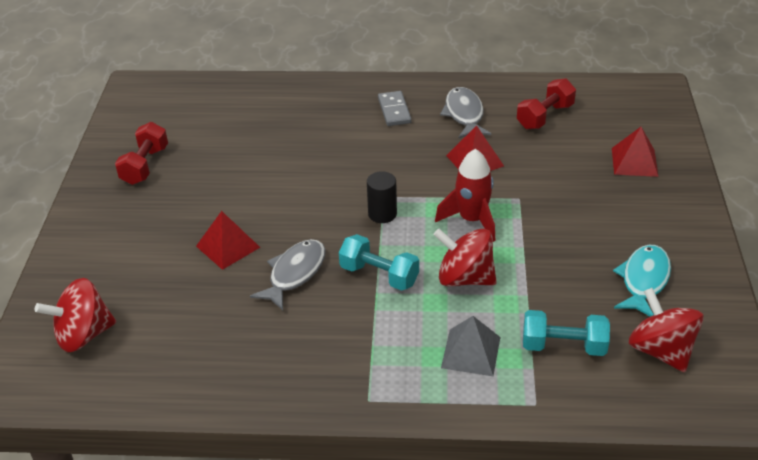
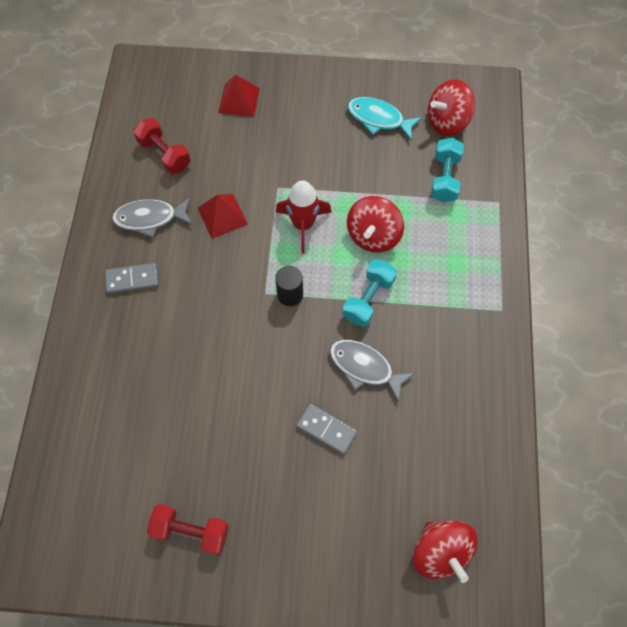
camera: 90 degrees left, 25 degrees up
(227, 246) = (326, 429): red pyramid -> grey domino
(471, 352) = (452, 238): grey pyramid -> none

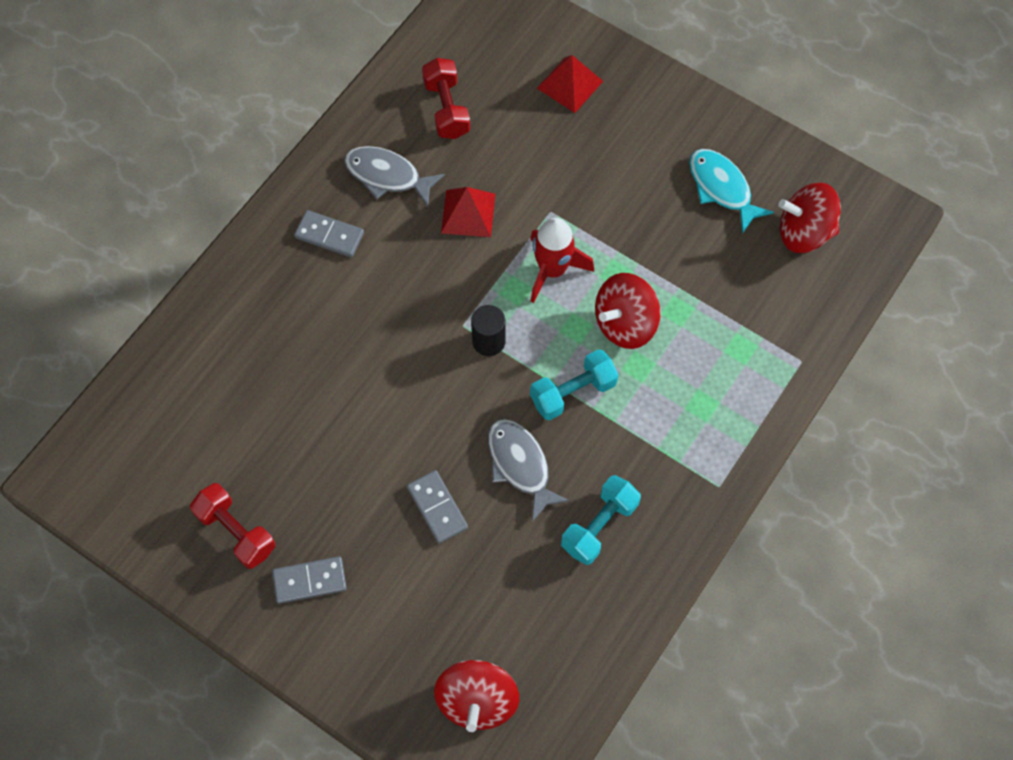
camera: 30 degrees right, 0 degrees up
(268, 535) = (309, 580): none -> grey domino
(444, 178) = (754, 299): turquoise dumbbell -> turquoise dumbbell (599, 526)

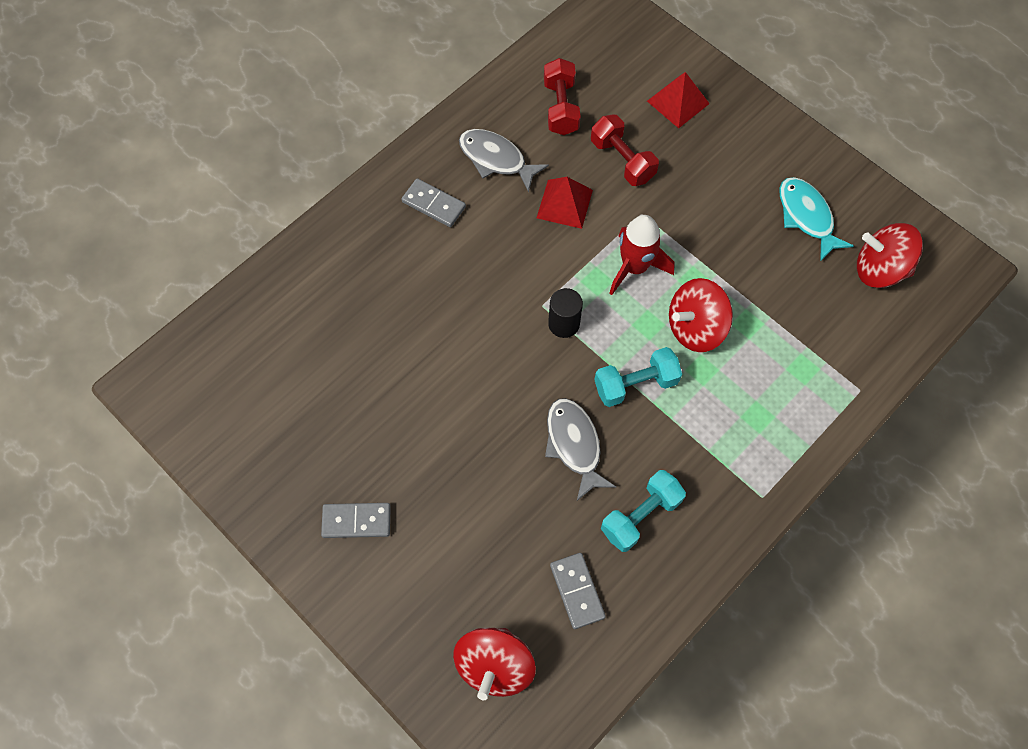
camera: 10 degrees right, 0 degrees up
(236, 532) = (297, 463): red dumbbell -> red dumbbell (622, 160)
(437, 508) = (488, 472): grey domino -> grey domino (577, 591)

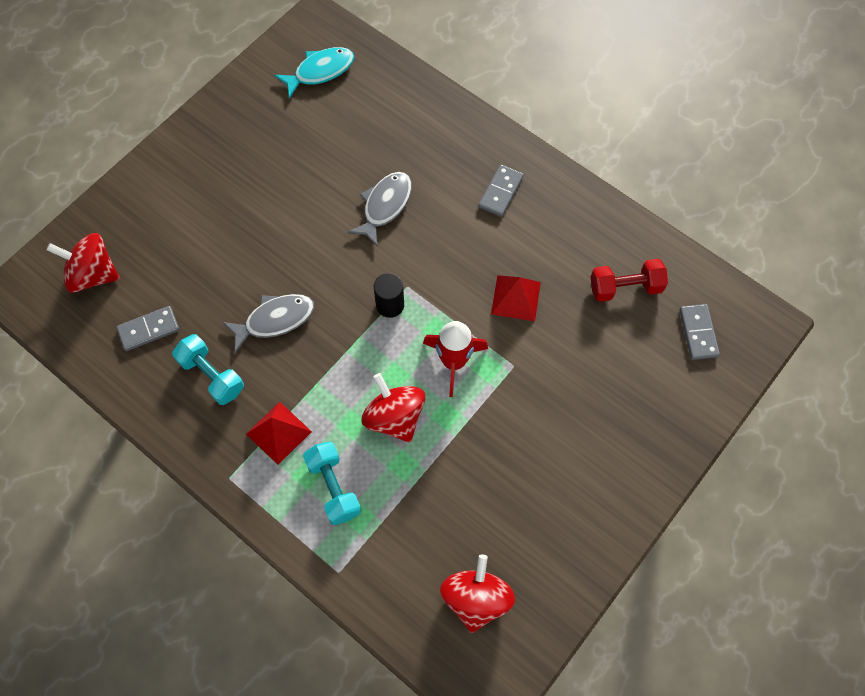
camera: 85 degrees right, 0 degrees up
(356, 521) = (208, 170): grey domino -> grey domino (698, 333)
(496, 159) = (556, 237): grey fish -> grey fish (385, 206)
(622, 160) = (572, 346): red dumbbell -> none
(635, 384) = (334, 367): turquoise dumbbell -> turquoise dumbbell (333, 487)
(678, 102) = (652, 395): red pyramid -> red pyramid (278, 432)
(806, 216) = (531, 524): turquoise fish -> turquoise fish (320, 71)

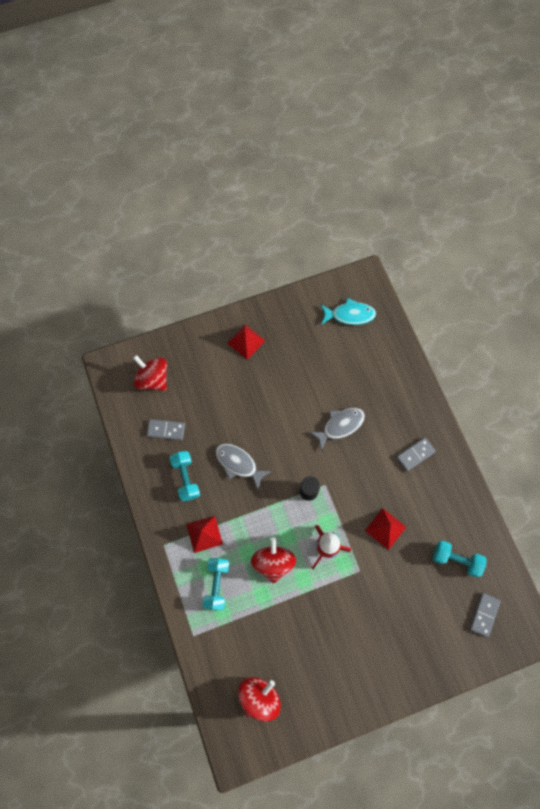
camera: 30 degrees right, 5 degrees up
(199, 167) = (246, 341): none -> red pyramid
(275, 320) = (238, 463): grey fish -> grey fish turned 150 degrees counterclockwise
(625, 287) = (456, 560): red dumbbell -> turquoise dumbbell

